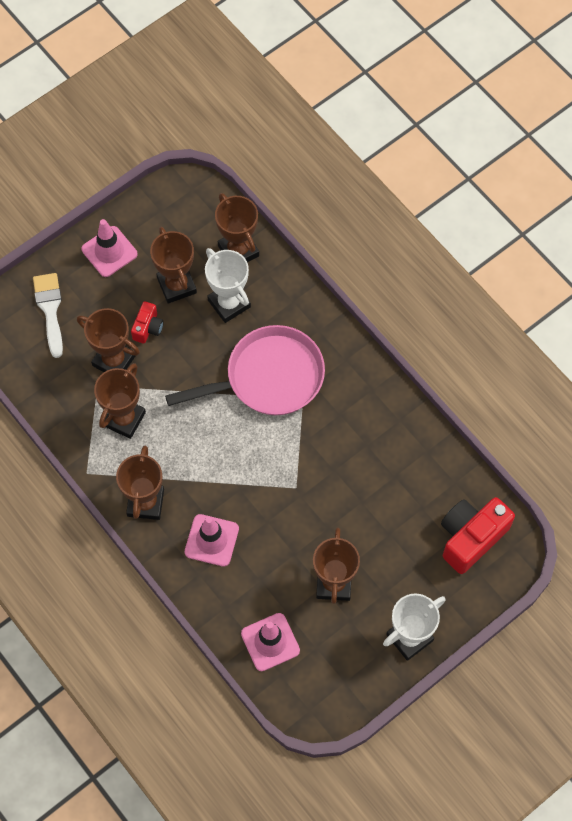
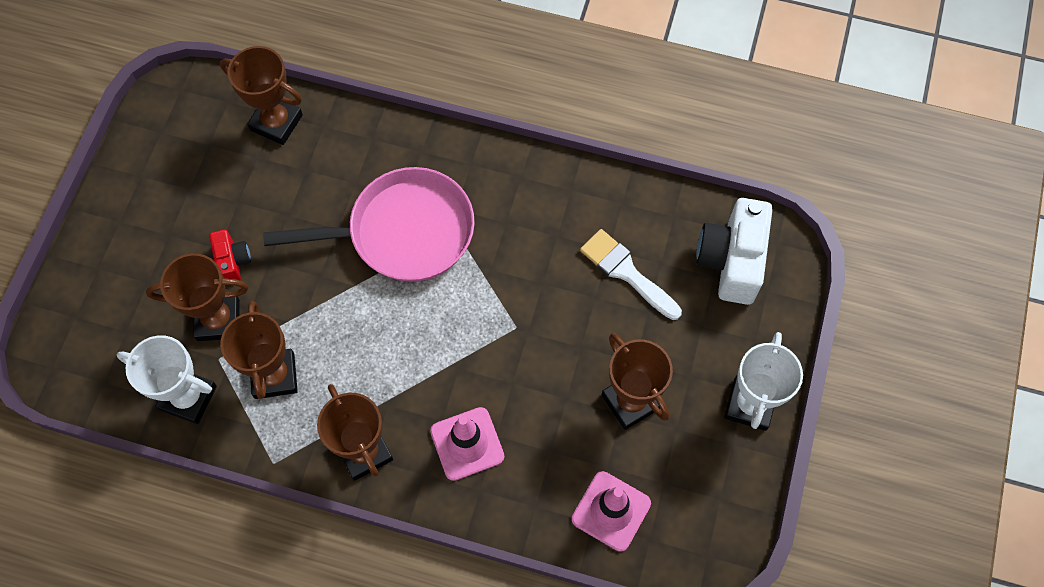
camera: 35 degrees left, 0 degrees up
(50, 310) = (105, 310): white brush -> white brush (626, 272)
(109, 251) = (131, 208): pink traffic cone -> none
(177, 285) = (233, 198): brown trophy -> none
(229, 303) = (305, 182): white trophy -> white trophy (188, 398)
(268, 377) = (403, 232): pink pan -> pink pan turned 45 degrees clockwise
(471, 537) = (731, 261): red camera -> white camera

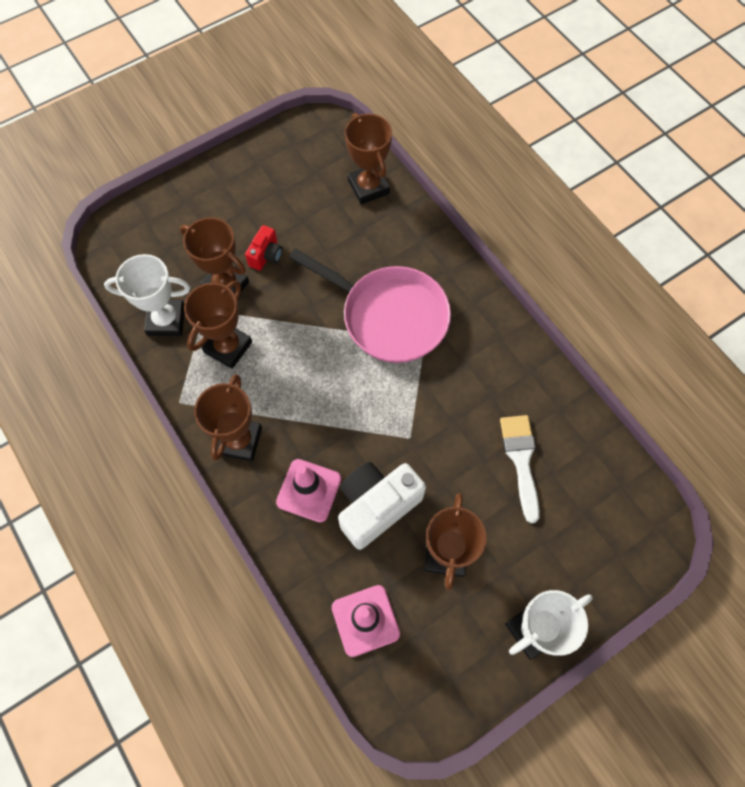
camera: 40 degrees right, 0 degrees up
(188, 398) = (166, 320): white trophy -> white trophy turned 60 degrees counterclockwise
(731, 261) = (608, 513): white camera -> white camera (376, 506)

